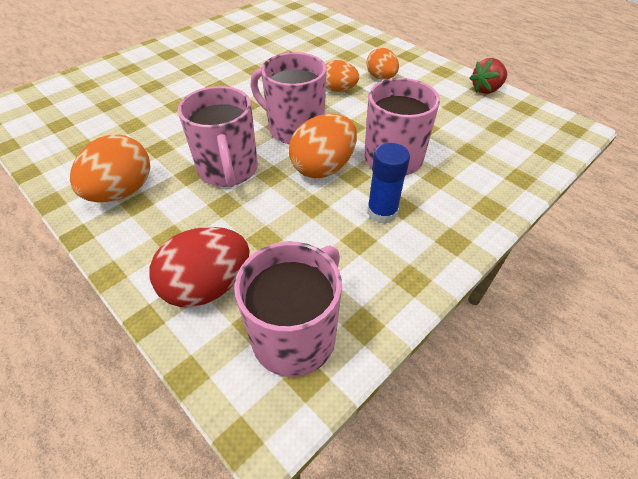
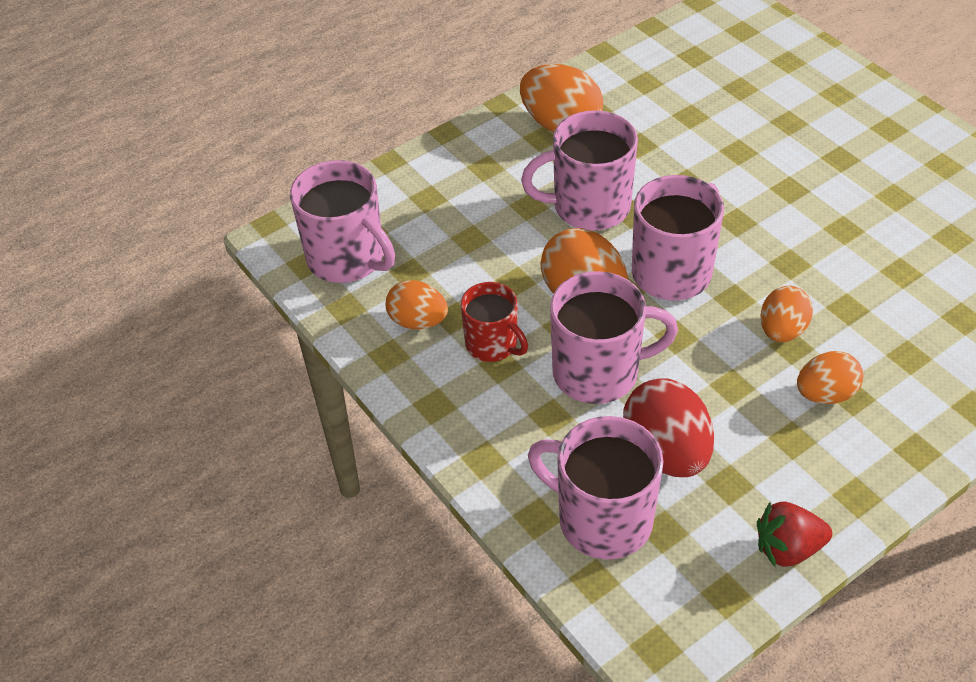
camera: 100 degrees right, 0 degrees up
(208, 286) = (416, 198): red egg -> red egg (666, 452)
(368, 263) = (418, 321): none -> orange egg
(382, 212) = (492, 344): blue glue stick -> red mug
(486, 89) = (788, 548): red strawberry -> red strawberry turned 75 degrees counterclockwise
(506, 150) = (602, 519): none -> pink mug

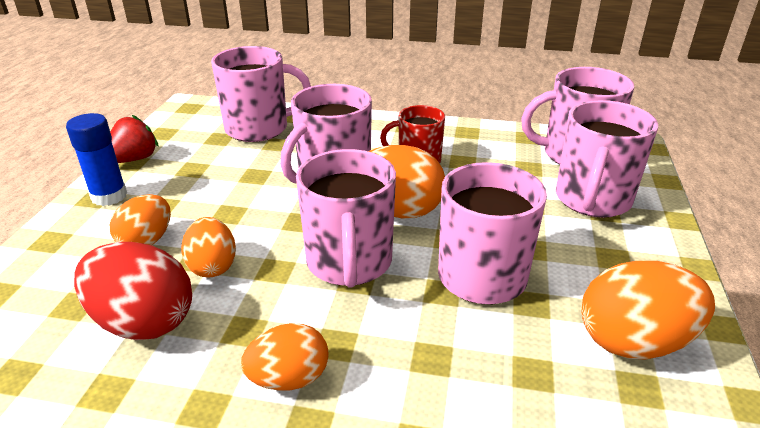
camera: 135 degrees right, 15 degrees down
(418, 211) = (592, 200): none -> pink mug
(418, 321) = (478, 150): orange egg -> orange egg (289, 378)
(666, 452) = (247, 164): red egg -> red egg (143, 322)
(840, 488) = (109, 196): none -> blue glue stick

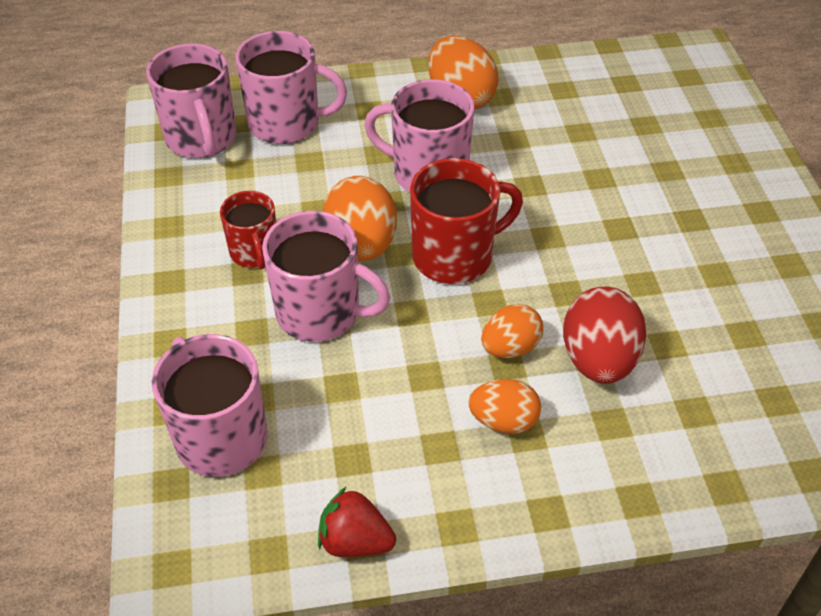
camera: 110 degrees left, 15 degrees up
(109, 196) = (447, 511): blue glue stick -> none
(289, 378) = (593, 249): orange egg -> none
(349, 262) = (454, 256): pink mug -> red mug

